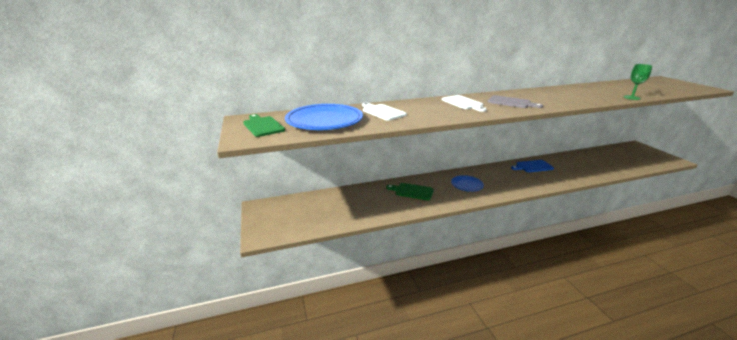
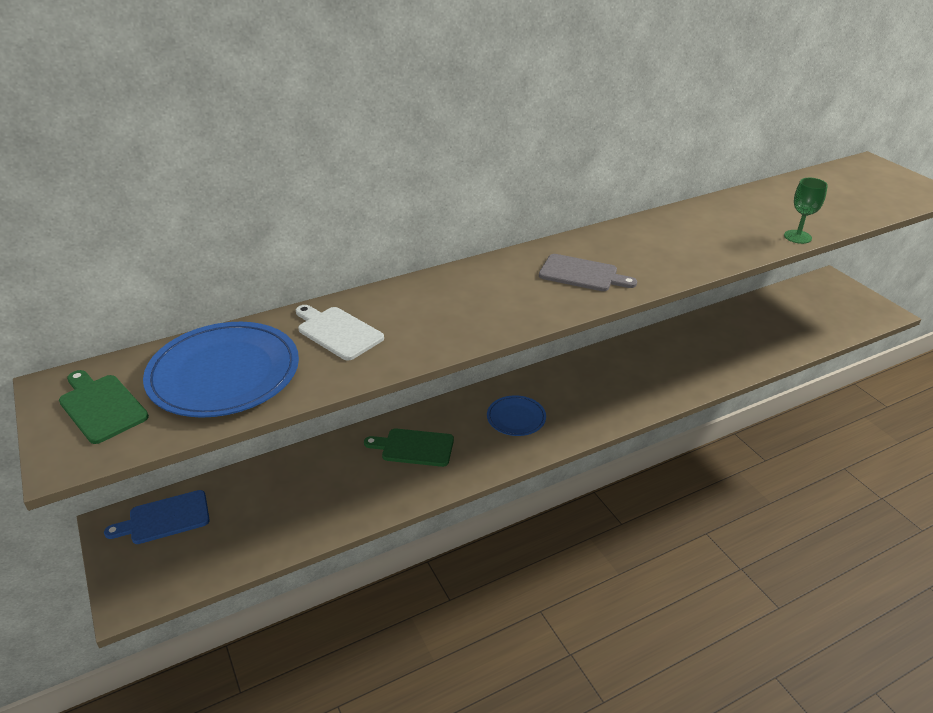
camera: 10 degrees left, 10 degrees up
(463, 103) = (493, 285): white cutting board -> none
(532, 166) = (639, 356): blue cutting board -> blue cutting board (165, 518)

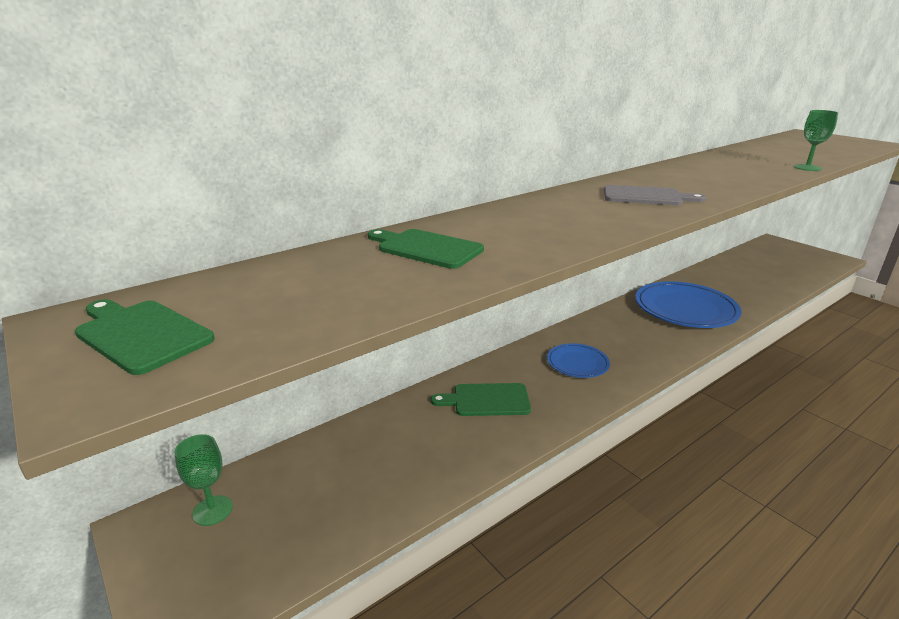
camera: 10 degrees left, 10 degrees down
(165, 518) = (212, 510): blue cutting board -> green goblet
(224, 373) = (305, 290): blue plate -> blue plate (685, 308)
(337, 332) = (426, 248): white cutting board -> green cutting board

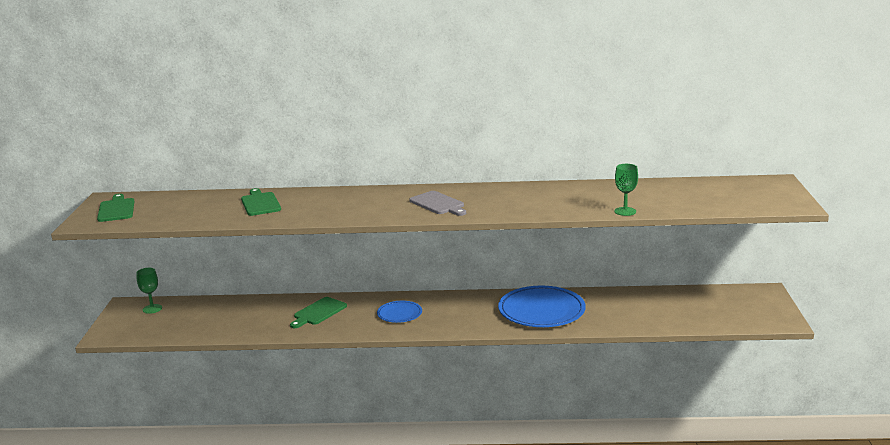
camera: 40 degrees right, 5 degrees down
(487, 400) = (318, 312): green cutting board -> green cutting board turned 90 degrees counterclockwise

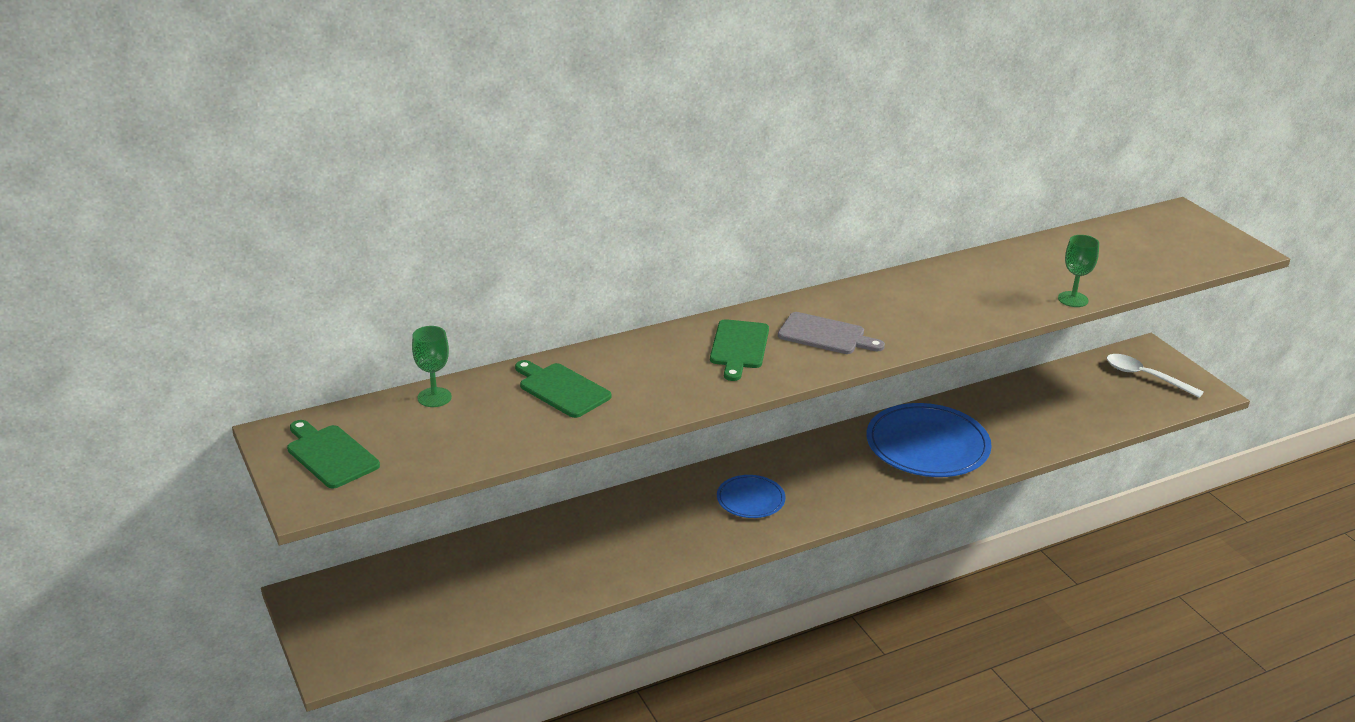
camera: 30 degrees left, 10 degrees up
(152, 309) = (359, 592): green goblet -> green goblet (434, 397)
(318, 312) = (633, 527): green cutting board -> green cutting board (739, 347)
(744, 305) = (1145, 376): none -> white spoon

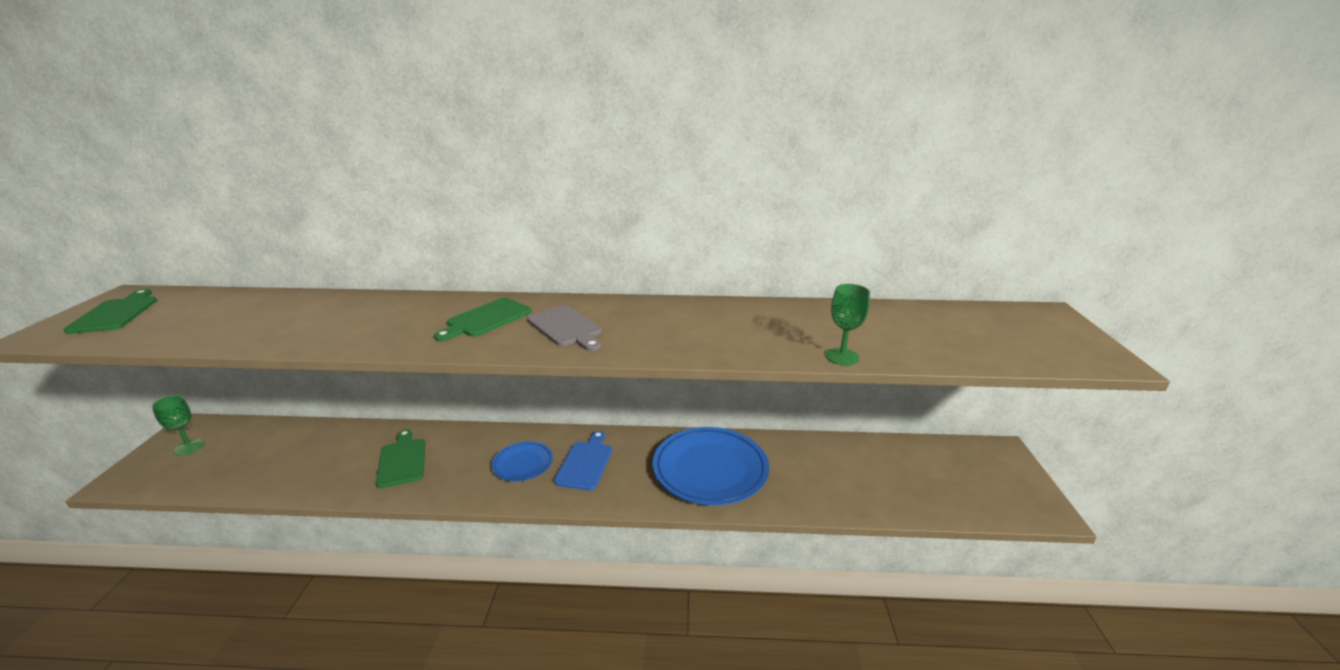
camera: 30 degrees right, 5 degrees down
(434, 397) = (243, 298): green goblet -> green goblet (189, 447)
(562, 389) = (319, 313): green cutting board -> green cutting board (402, 460)
(810, 479) = (585, 463): none -> blue cutting board
(1145, 376) = (981, 474): white spoon -> none

